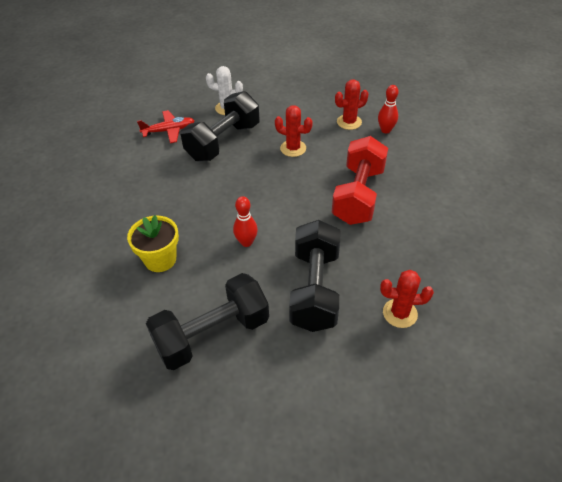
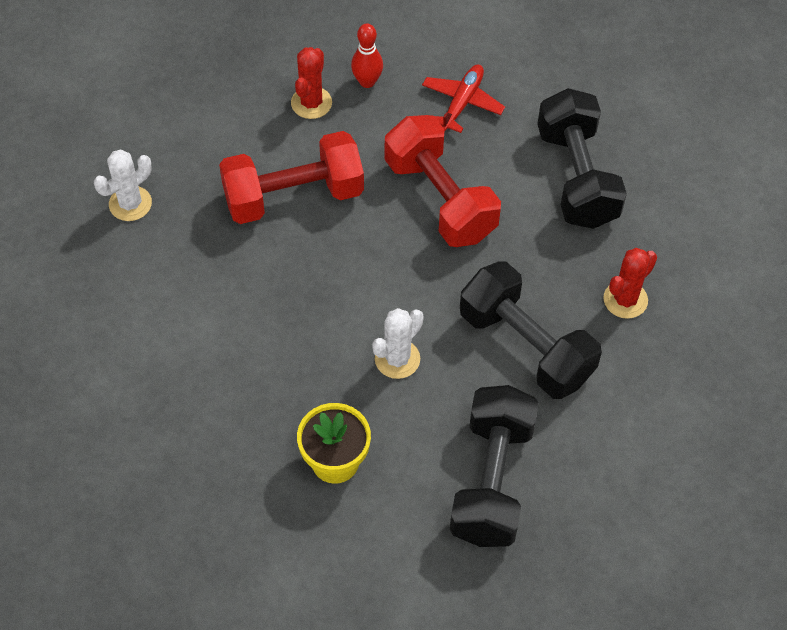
camera: 50 degrees left, 10 degrees up
(169, 131) = (102, 300): red plane -> red plane (462, 102)
(223, 142) = (196, 257): black dumbbell -> black dumbbell (577, 177)
(246, 242) = (397, 359): red bowling pin -> white cactus
(293, 148) = (293, 196): red cactus -> red dumbbell

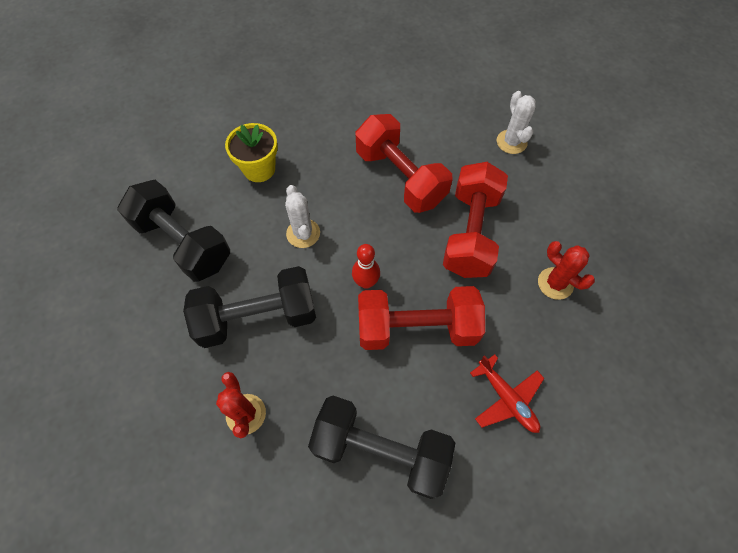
camera: 120 degrees right, 5 degrees up
(255, 296) = (400, 177): none -> red dumbbell
(367, 82) = (561, 334): red bowling pin -> red bowling pin (366, 282)

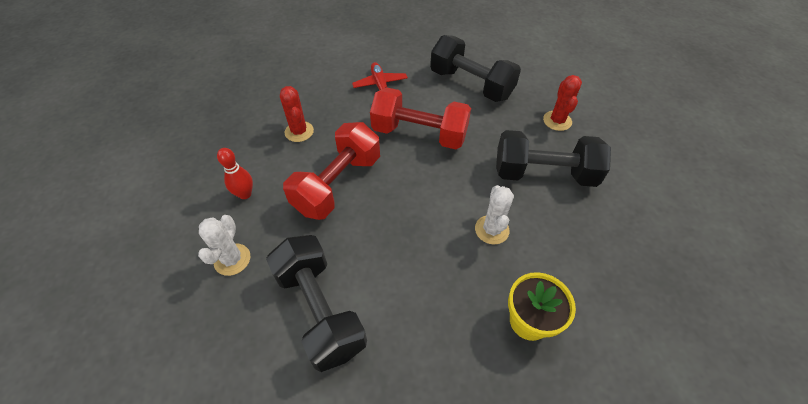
camera: 160 degrees left, 10 degrees down
(183, 243) = (616, 257): black dumbbell -> black dumbbell (320, 310)
(366, 282) = (446, 173): red bowling pin -> red bowling pin (245, 194)
(400, 177) = (372, 257): red dumbbell -> none

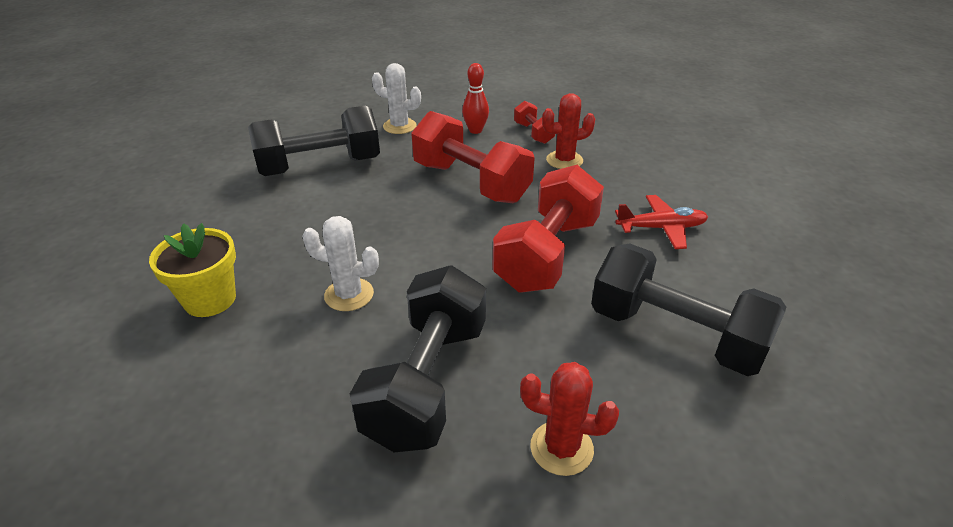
camera: 100 degrees right, 15 degrees down
(252, 153) = (533, 133): none -> red dumbbell
(471, 84) = (675, 334): black dumbbell -> black dumbbell turned 75 degrees clockwise

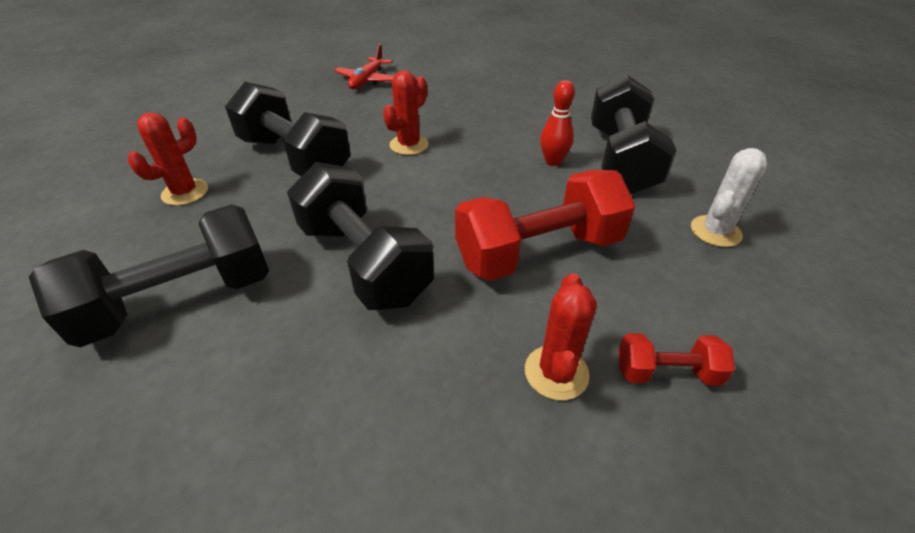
camera: 115 degrees right, 5 degrees up
(210, 299) = (451, 99): yellow flower pot -> none
(349, 295) = (409, 145): white cactus -> red cactus
(475, 130) = (690, 302): red bowling pin -> red bowling pin (553, 161)
(547, 254) = (364, 262): red dumbbell -> black dumbbell
(661, 228) = (318, 396): red plane -> red plane (367, 80)

